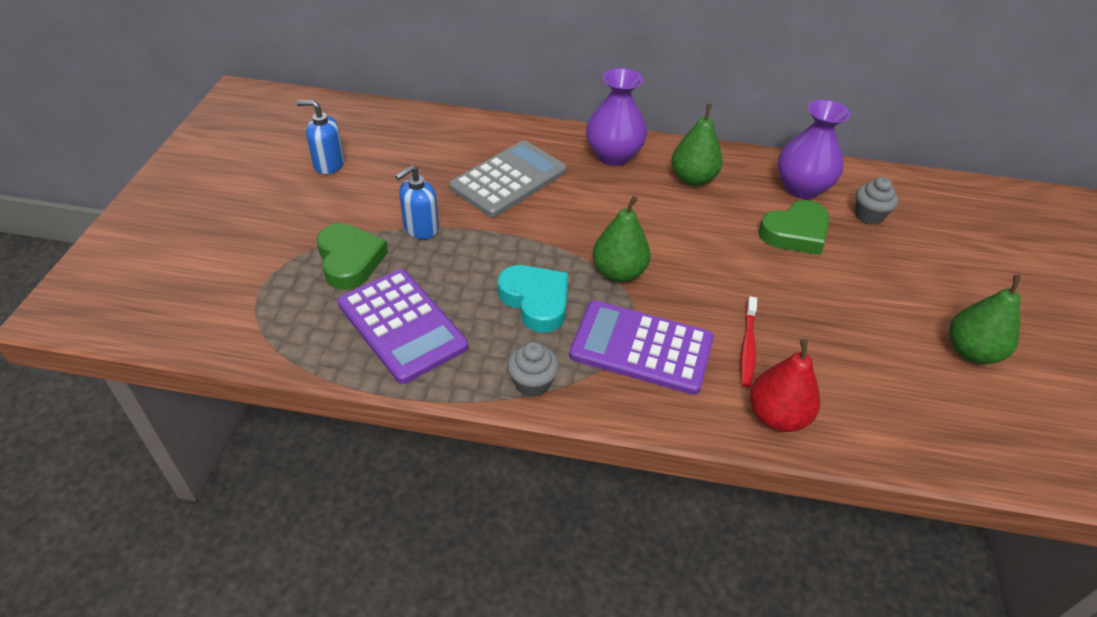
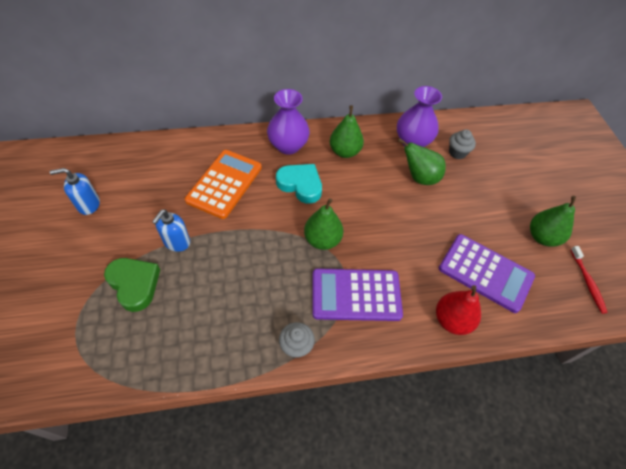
camera: 20 degrees left, 10 degrees up
(402, 325) = (192, 328): purple calculator -> purple calculator (485, 272)
(508, 179) = (224, 184): grey calculator -> orange calculator
(535, 301) = (276, 279): turquoise heart -> turquoise heart (300, 185)
(747, 347) = (419, 273): red toothbrush -> red toothbrush (587, 282)
(795, 233) = (419, 177): green heart -> green pear

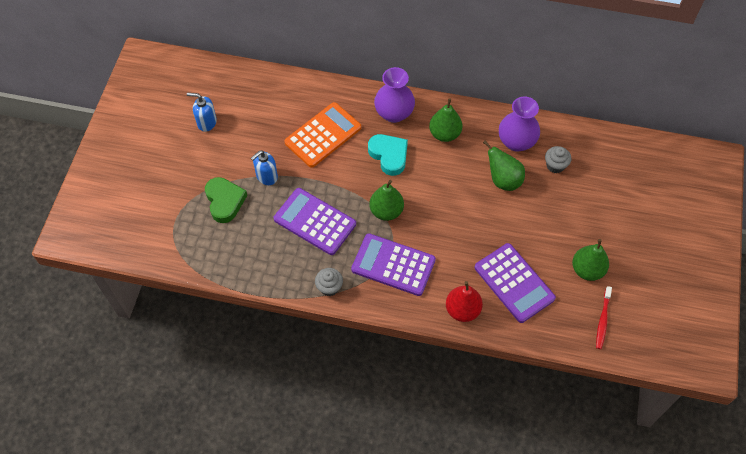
camera: 25 degrees right, 5 degrees up
(249, 275) = (314, 222): none -> purple calculator

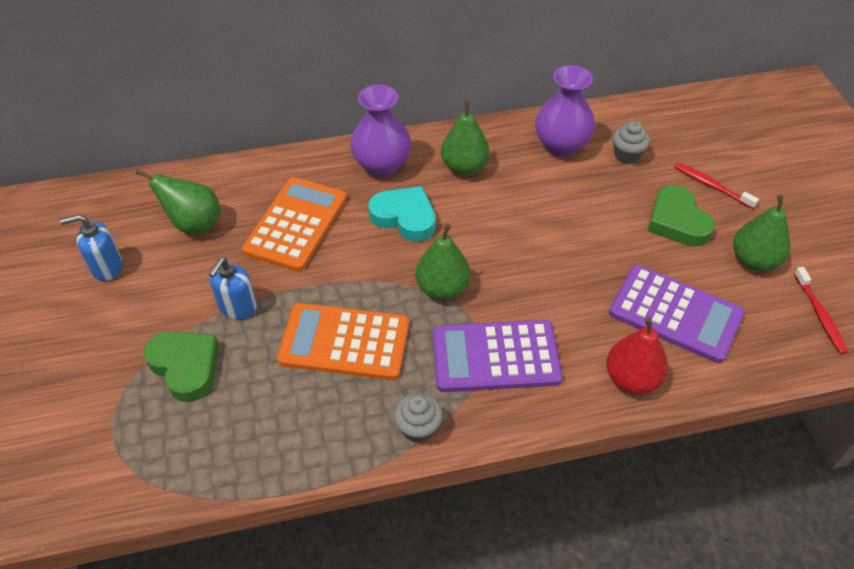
camera: 25 degrees left, 10 degrees down
(314, 222) = (344, 342): purple calculator -> orange calculator
(503, 180) = (574, 194): green pear -> green pear (194, 224)
(556, 225) = (677, 221): none -> green heart
(596, 209) = (711, 185): none -> red toothbrush

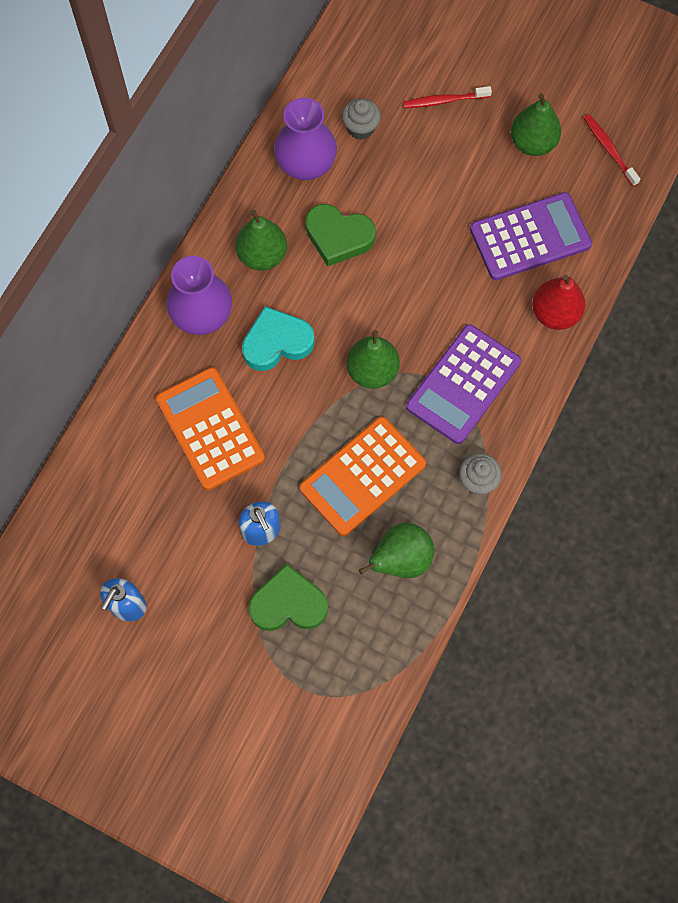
camera: 50 degrees left, 20 degrees up
(194, 224) = (137, 507): green pear -> green pear (400, 560)
(677, 221) = (455, 157): green heart -> green heart (338, 237)
(819, 315) = (609, 149): red toothbrush -> red toothbrush turned 150 degrees counterclockwise

